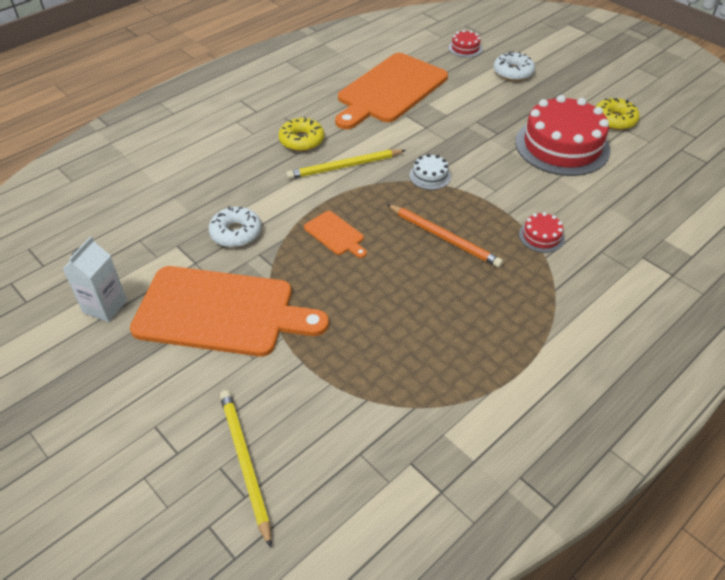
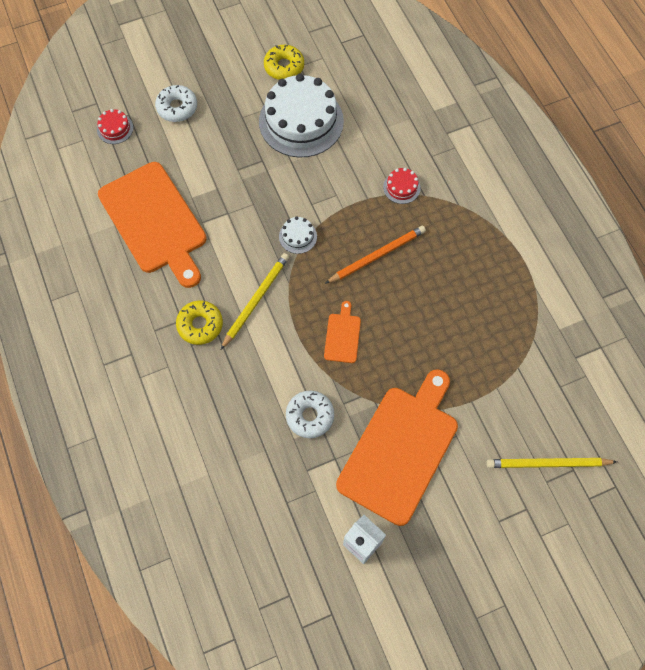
camera: 70 degrees left, 20 degrees up
(335, 234) = (342, 335): orange cutting board -> orange cutting board turned 60 degrees counterclockwise
(344, 167) = (256, 300): yellow pencil -> yellow pencil turned 150 degrees counterclockwise
(562, 146) = (301, 121): red cake -> white cake

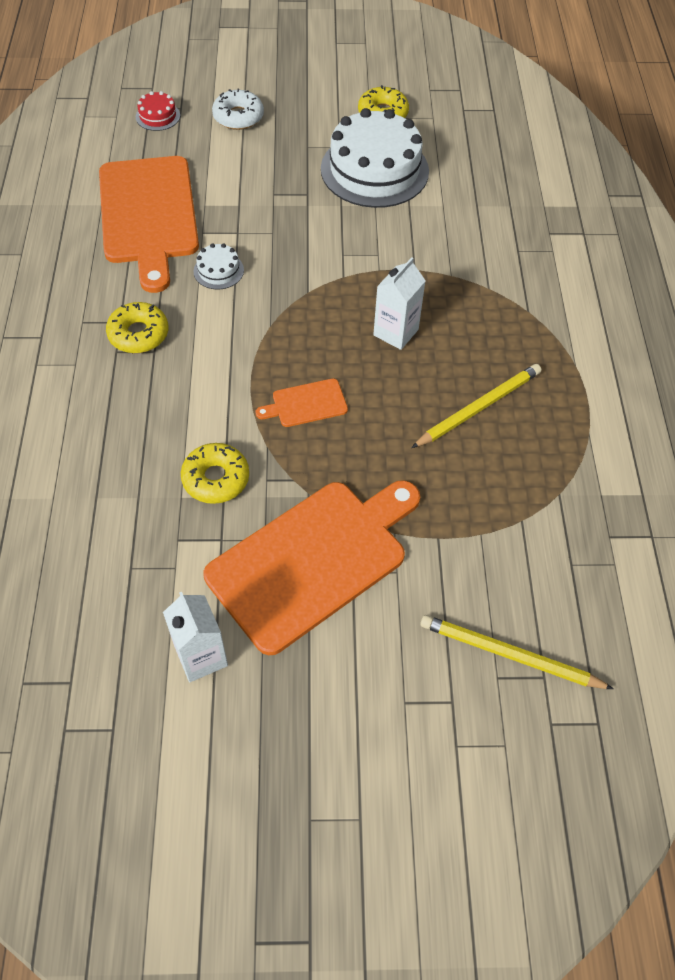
camera: 20 degrees right, 10 degrees down
(256, 300) = (220, 330): yellow pencil -> yellow pencil (478, 407)
(298, 236) = (307, 281): white cake -> white cake (218, 270)
(310, 416) = (216, 479): white donut -> yellow donut
(342, 335) = (306, 404): orange cutting board -> orange cutting board turned 135 degrees counterclockwise
(377, 255) = (396, 332): orange pencil -> white carton
(401, 187) = (463, 271): red cake -> none

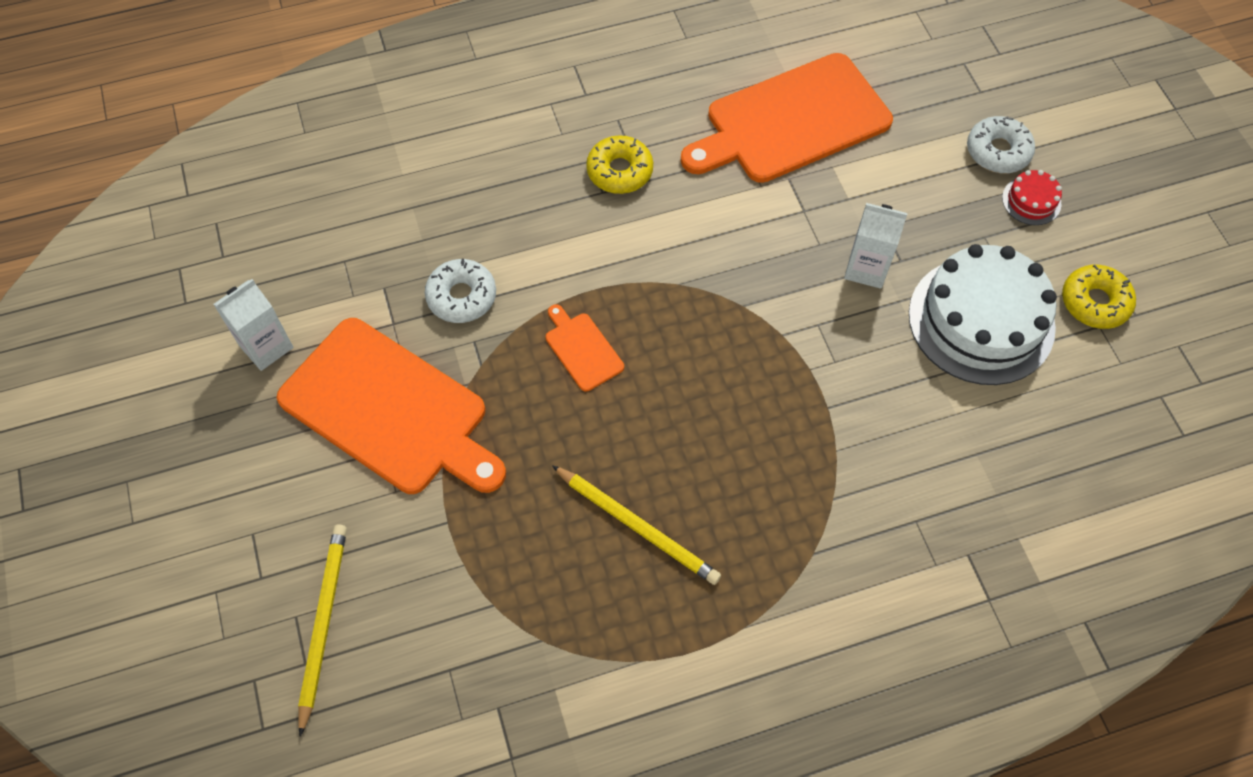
camera: 75 degrees right, 5 degrees up
(158, 116) = (954, 75): red cake -> red cake (1031, 201)
(216, 479) = (461, 296): yellow donut -> white donut
(218, 270) = (738, 211): white cake -> none
(396, 332) = (718, 411): white carton -> white carton (866, 268)

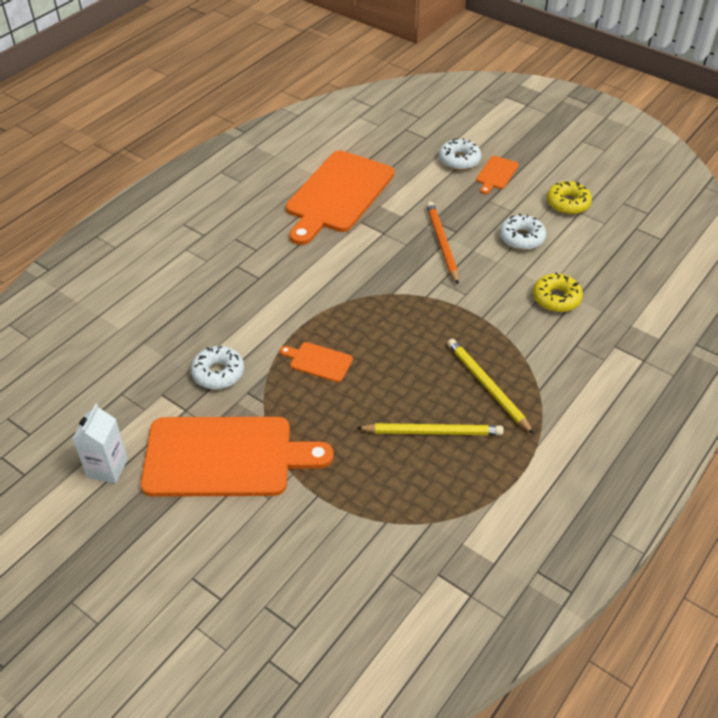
camera: 35 degrees left, 15 degrees down
(323, 623) = (287, 598): yellow pencil -> yellow pencil (487, 386)
(619, 171) = (260, 263): yellow donut -> yellow donut (556, 298)
(866, 268) = (442, 243): white carton -> orange pencil
(981, 320) = (521, 238): white cake -> white donut
(1031, 201) = (496, 174): red cake -> orange cutting board

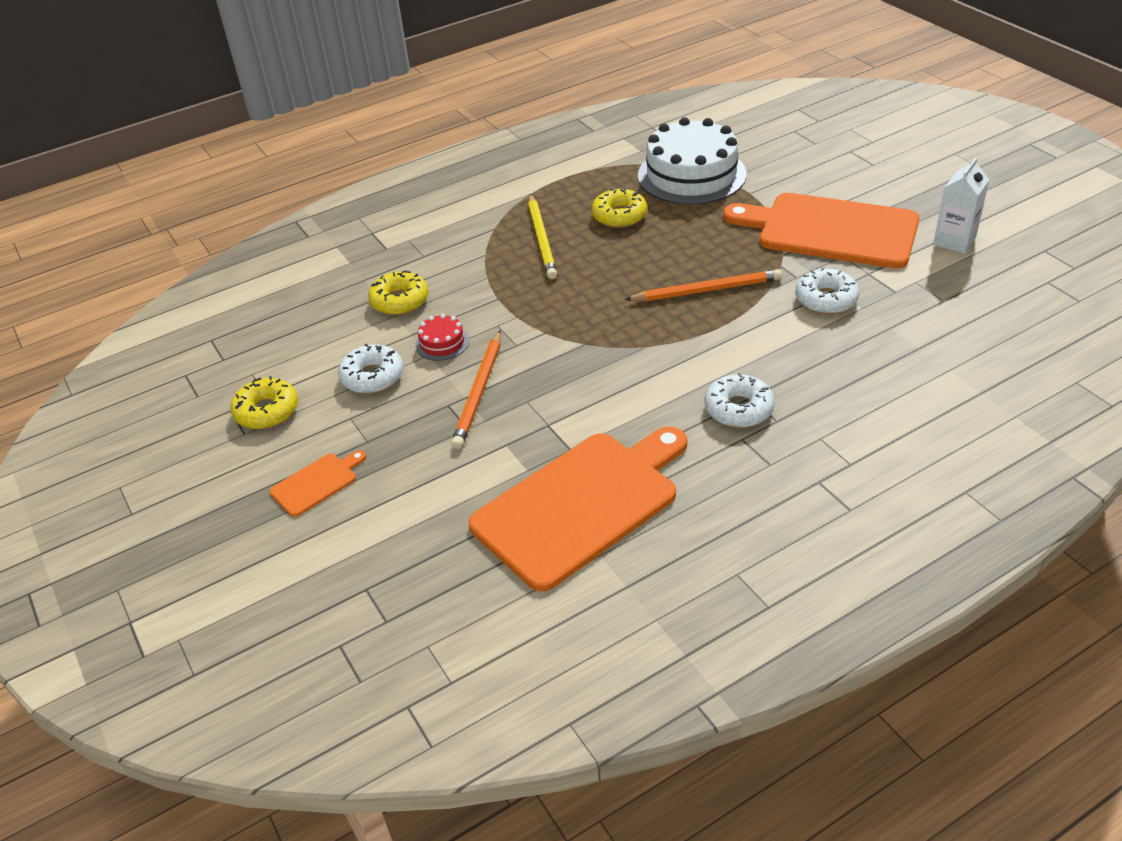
camera: 155 degrees left, 5 degrees down
(318, 361) = (706, 290): orange cutting board -> orange pencil
(387, 511) = (691, 175): none -> white cake
(432, 432) = (619, 216): yellow pencil -> yellow donut
(459, 160) = (349, 524): white donut -> white donut (738, 409)
(495, 272) = (442, 343): none -> red cake

